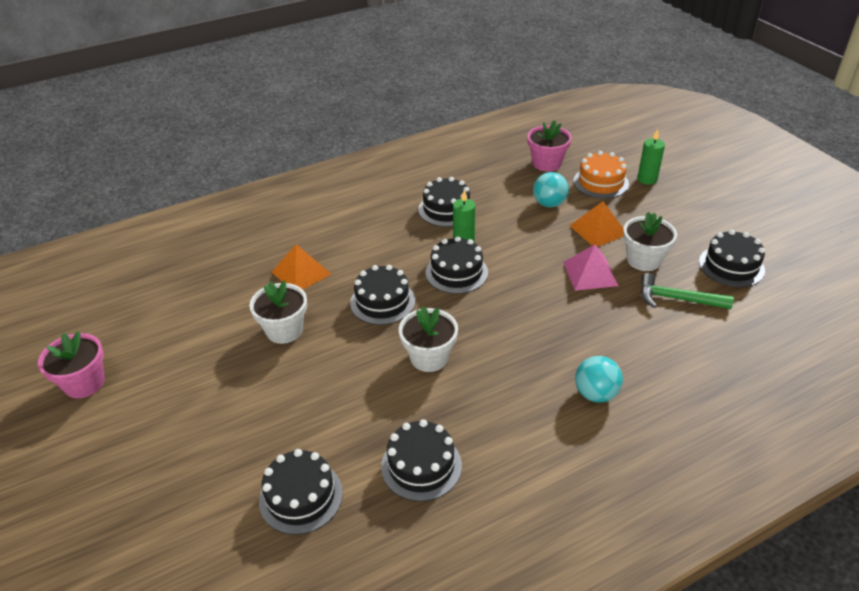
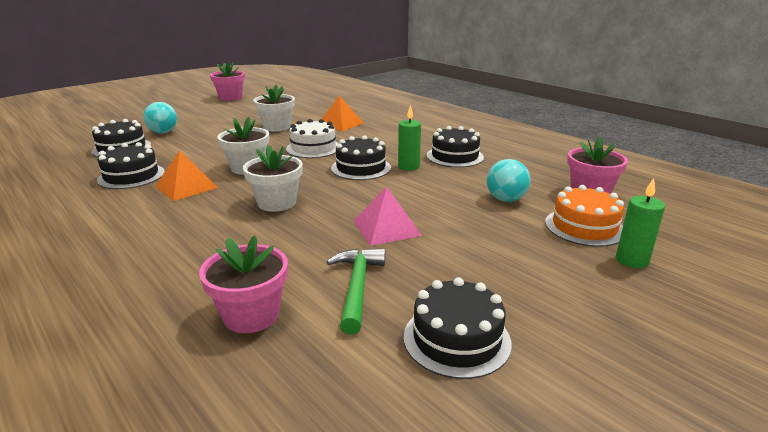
camera: 75 degrees right, 15 degrees down
(382, 302) = (313, 148): black cake -> white cake
(595, 394) = (191, 238): turquoise ball -> turquoise ball (163, 132)
(598, 230) = (475, 229): orange pyramid -> orange pyramid (186, 187)
(643, 260) = (430, 261): white flower pot -> white flower pot (277, 203)
(712, 352) = (251, 315): none -> pink flower pot

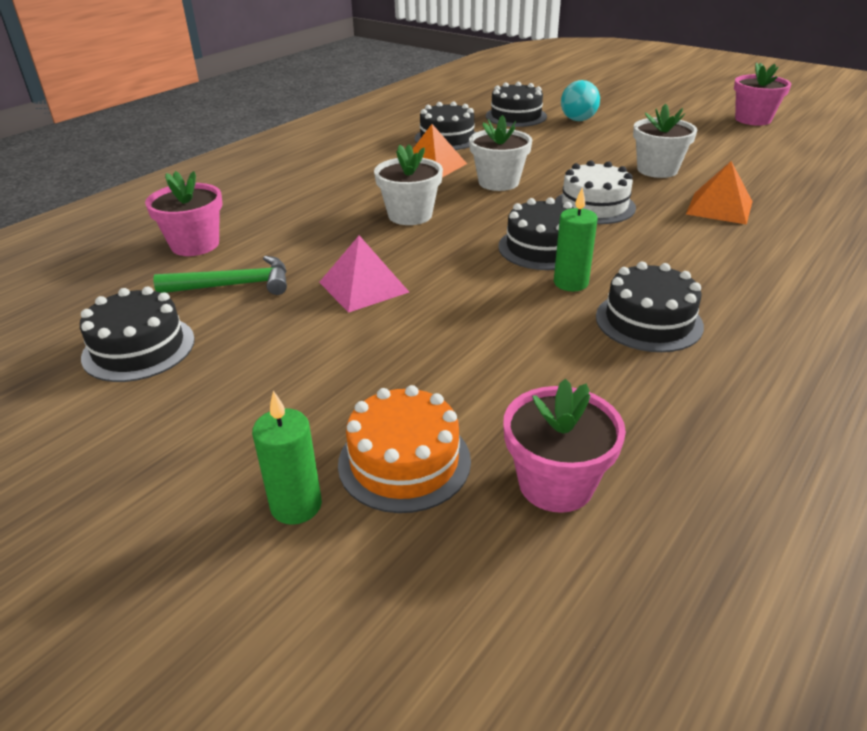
camera: 80 degrees right, 10 degrees up
(506, 199) = (484, 378): turquoise ball -> none

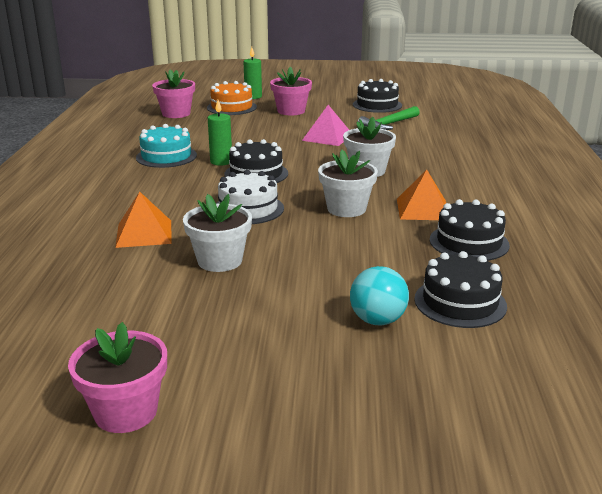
camera: 145 degrees right, 10 degrees down
(195, 244) = (449, 131): pink flower pot -> pink flower pot (291, 111)
(648, 321) = (166, 156): black cake -> turquoise cake

